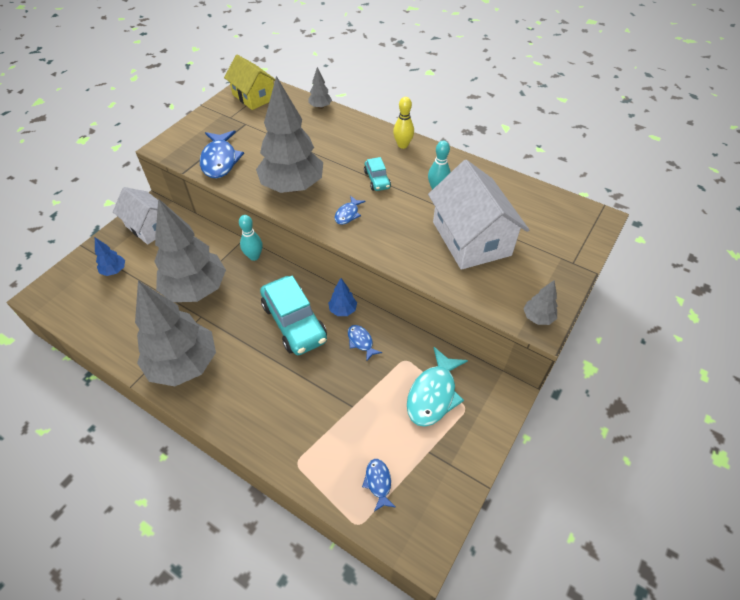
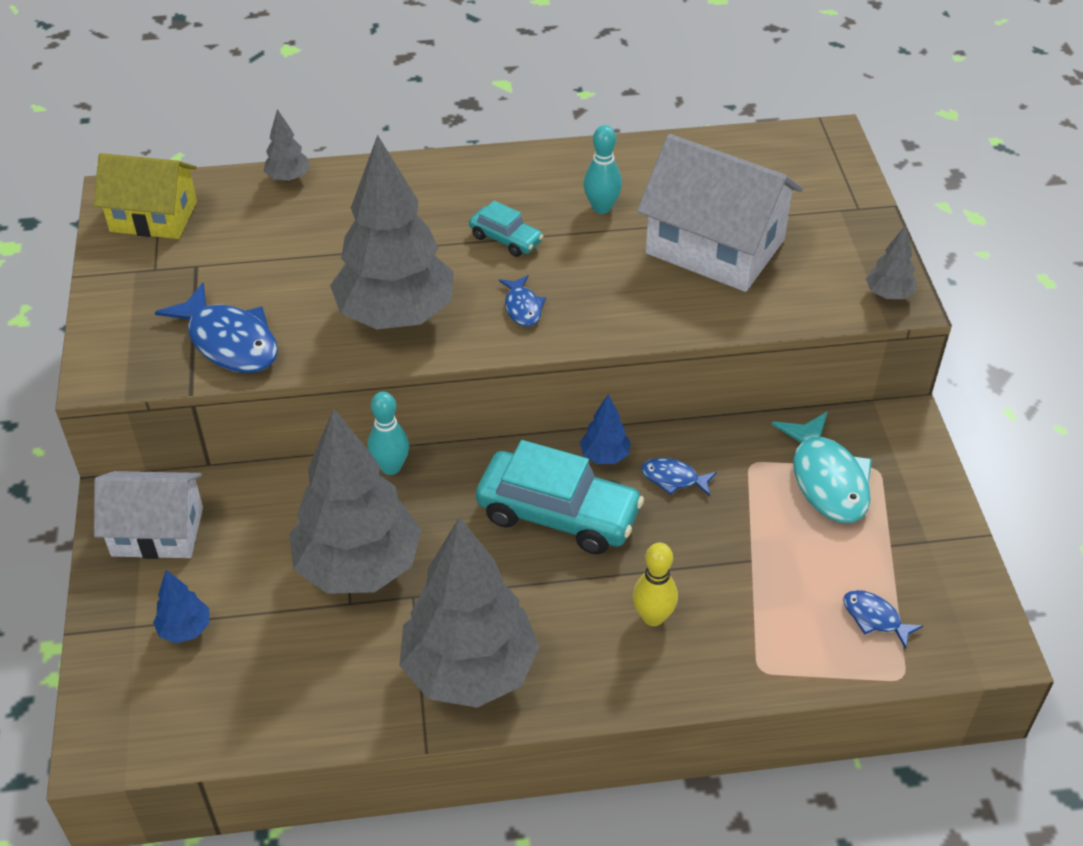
camera: 40 degrees left, 5 degrees down
(402, 145) = (483, 172): yellow bowling pin -> yellow bowling pin (653, 617)

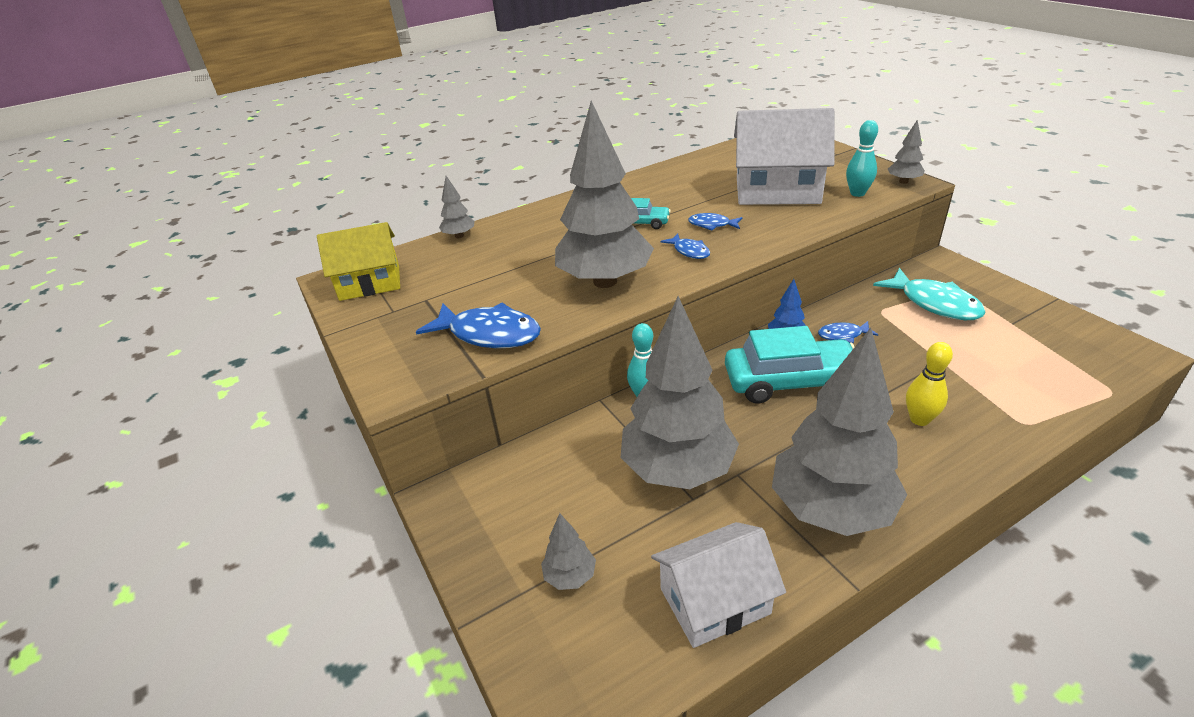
camera: 20 degrees left, 10 degrees down
(157, 531) = (490, 508): white house -> white house (714, 601)
(185, 629) = (570, 576): blue tree -> grey tree
(601, 207) = (687, 193): turquoise bowling pin -> turquoise bowling pin (857, 193)
(875, 618) = (1054, 365): blue fish -> blue fish (712, 225)

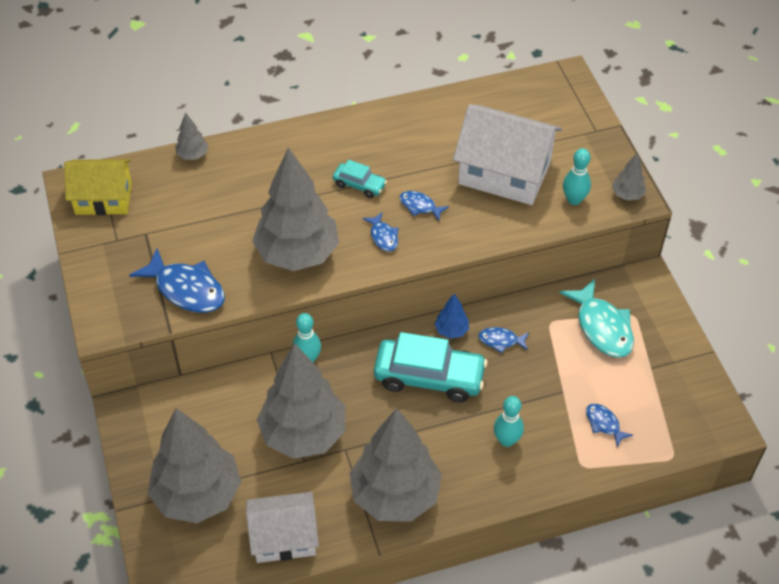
camera: 10 degrees right, 15 degrees up
(570, 576) = (197, 495): grey tree -> grey tree, size x2.40
(919, 419) = (506, 440): yellow bowling pin -> turquoise bowling pin
(1011, 379) = (604, 424): none -> blue fish

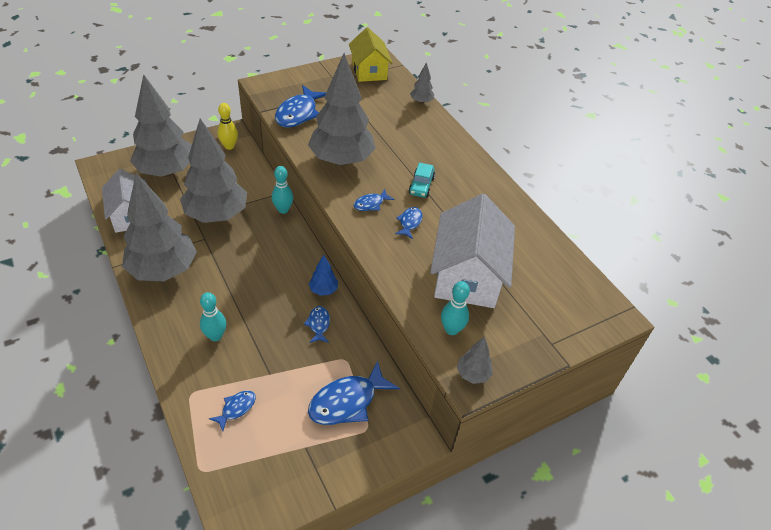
camera: 75 degrees right, 5 degrees down
(158, 414) = (229, 146): none -> yellow bowling pin
(429, 377) = (274, 280): turquoise car -> none
(602, 327) = (347, 401): turquoise fish -> blue fish

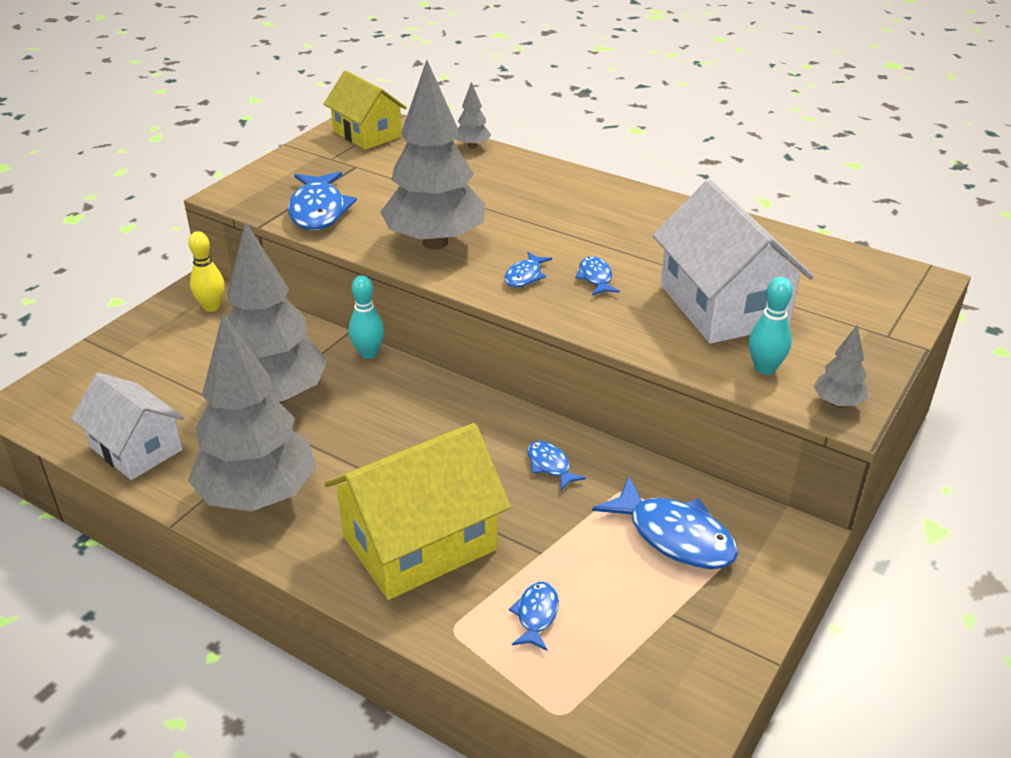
camera: 25 degrees left, 10 degrees down
(166, 171) = (140, 372): grey tree -> none
(215, 336) = (419, 542): turquoise bowling pin -> yellow house
(323, 290) = (517, 424): blue tree -> none
(347, 401) = (674, 536): blue fish -> blue fish turned 75 degrees counterclockwise
(421, 186) = (568, 234): turquoise car -> none

